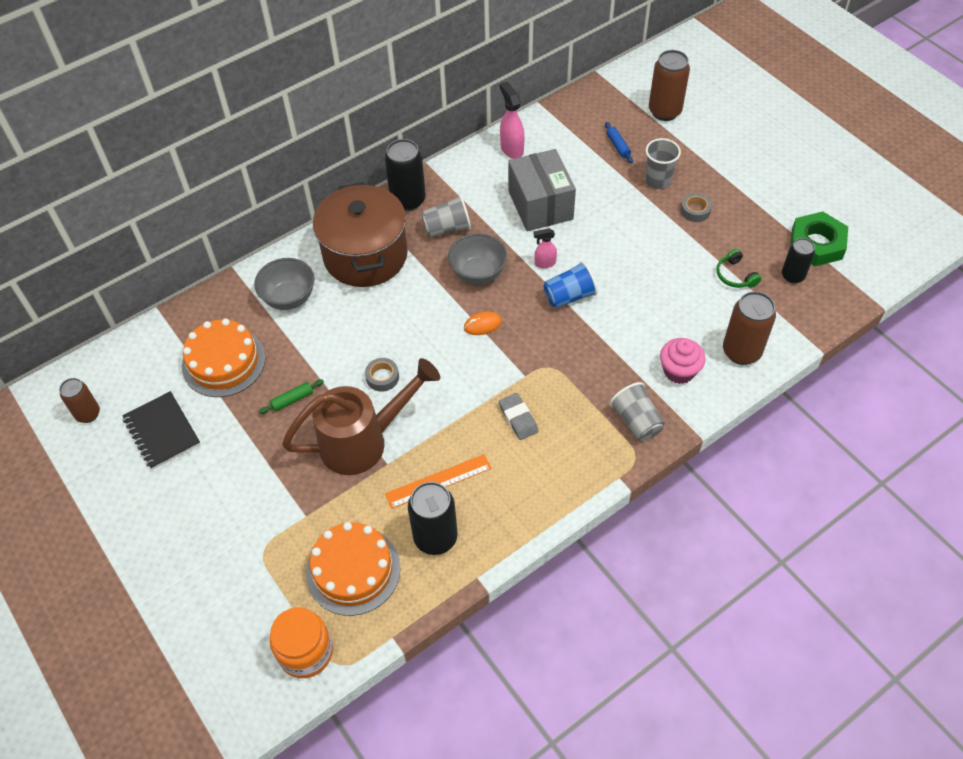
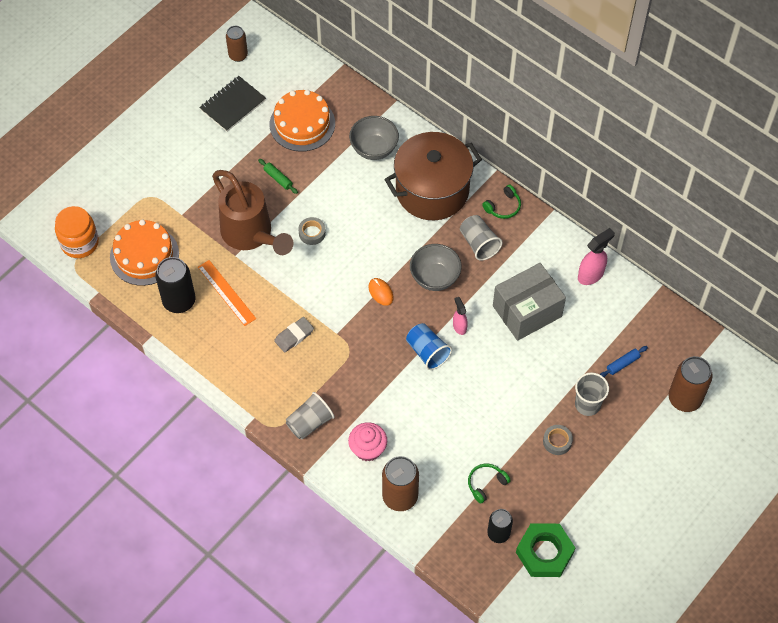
camera: 75 degrees right, 5 degrees up
(408, 200) = (503, 207): black can -> green headphones

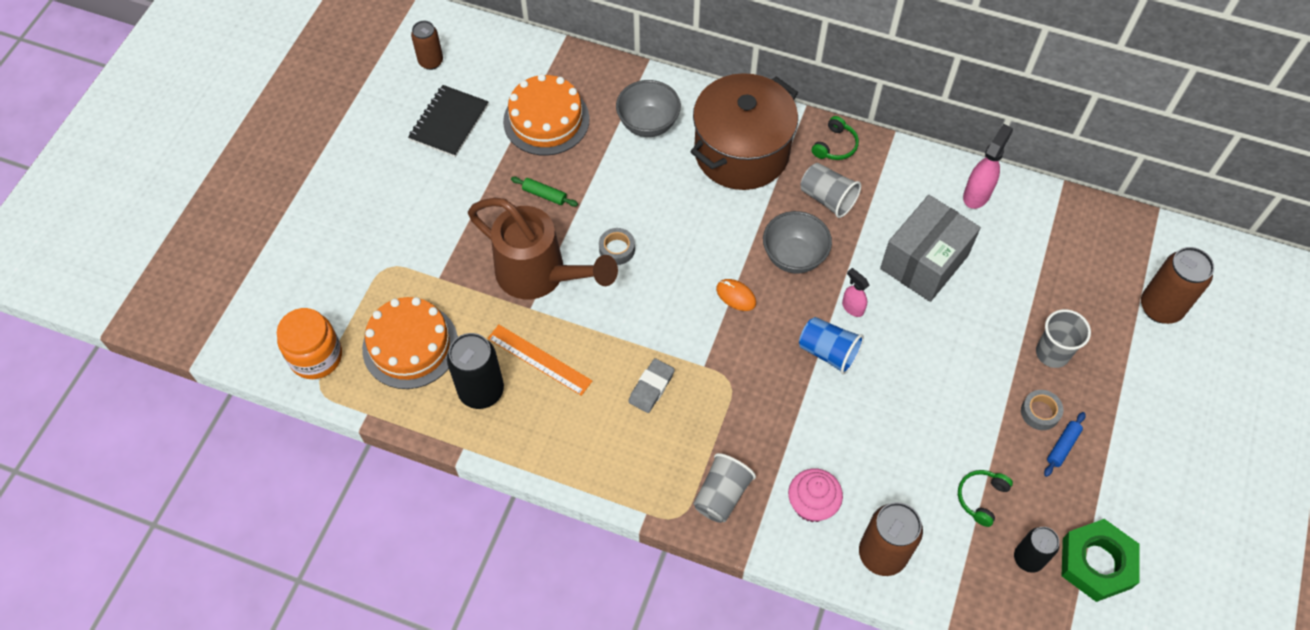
camera: 20 degrees left, 0 degrees up
(622, 364) = (1067, 289): blue rolling pin -> blue rolling pin (1062, 446)

